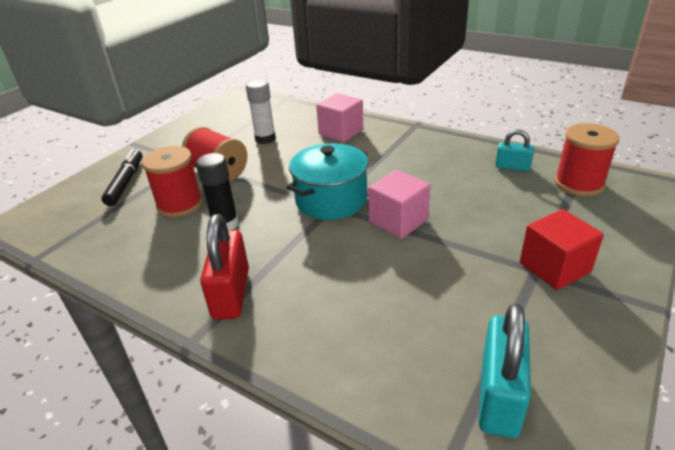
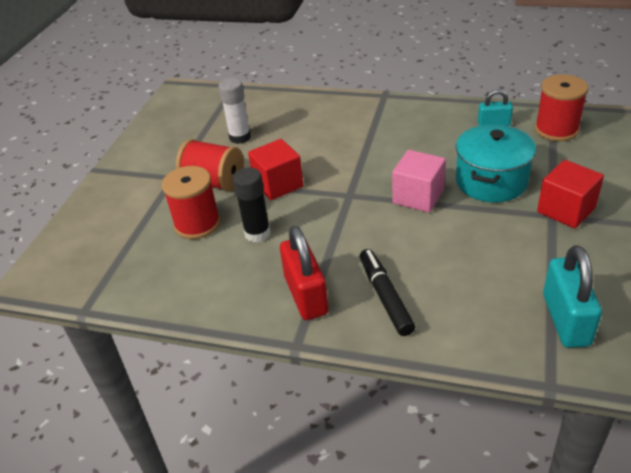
camera: 15 degrees left, 5 degrees up
(126, 182) = (122, 213): black marker -> black marker (385, 296)
(272, 184) = (278, 184): none -> red cube
(331, 200) = (345, 189): turquoise pot -> turquoise pot (491, 181)
(341, 132) = (314, 116): pink cube -> none

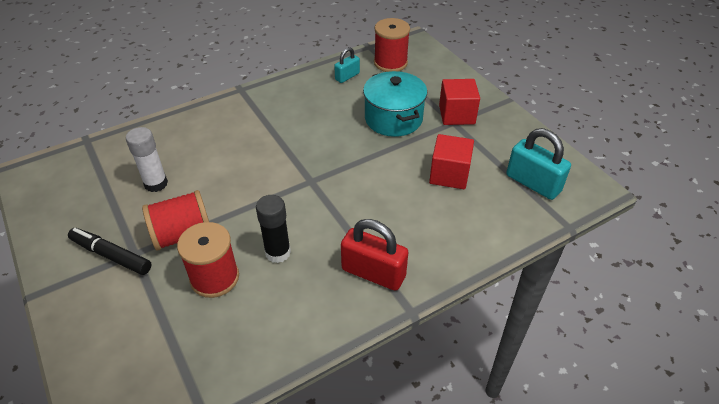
camera: 50 degrees left, 5 degrees up
(278, 184) = (244, 204): red cube -> red cube (449, 174)
(385, 296) = (425, 237): black marker -> black marker (111, 255)
(418, 196) = (360, 155): pink cube -> none

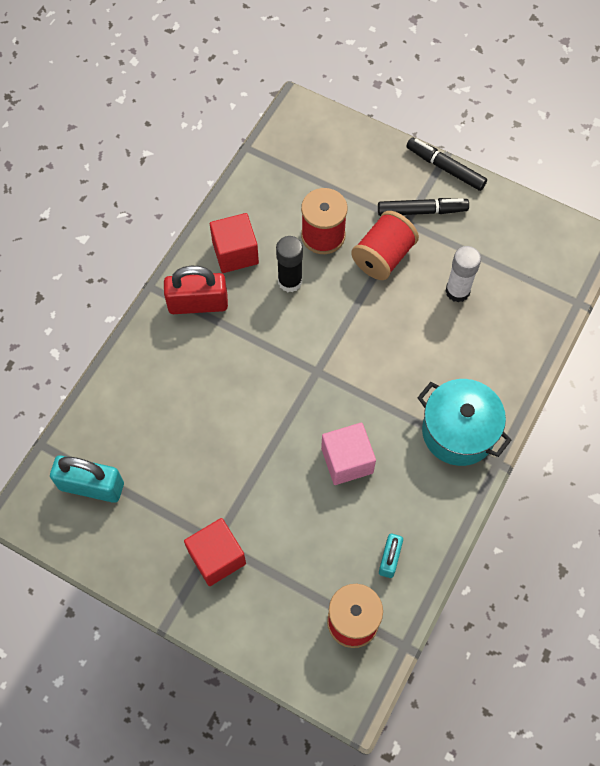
camera: 150 degrees right, 20 degrees up
(47, 283) = (445, 168): none -> black marker
(333, 125) = (347, 460): none -> pink cube
(393, 118) = (287, 509): turquoise pot -> turquoise pot (458, 432)
(449, 174) = (183, 452): red cube -> red cube (235, 253)

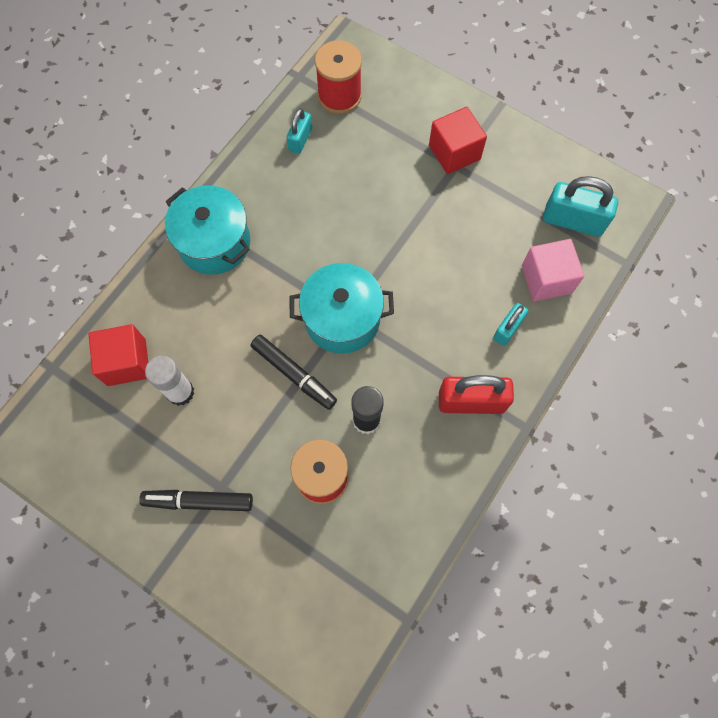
camera: 175 degrees left, 5 degrees up
(163, 370) = (507, 329): none -> turquoise padlock
(235, 253) = (427, 463): red cube -> red cube (126, 362)
(321, 367) = (342, 319): none -> turquoise pot
(347, 460) = (327, 224): pink cube -> pink cube (546, 279)
(383, 257) = (256, 443): red spool -> none
(445, 168) = (156, 563): black marker -> black marker (294, 374)

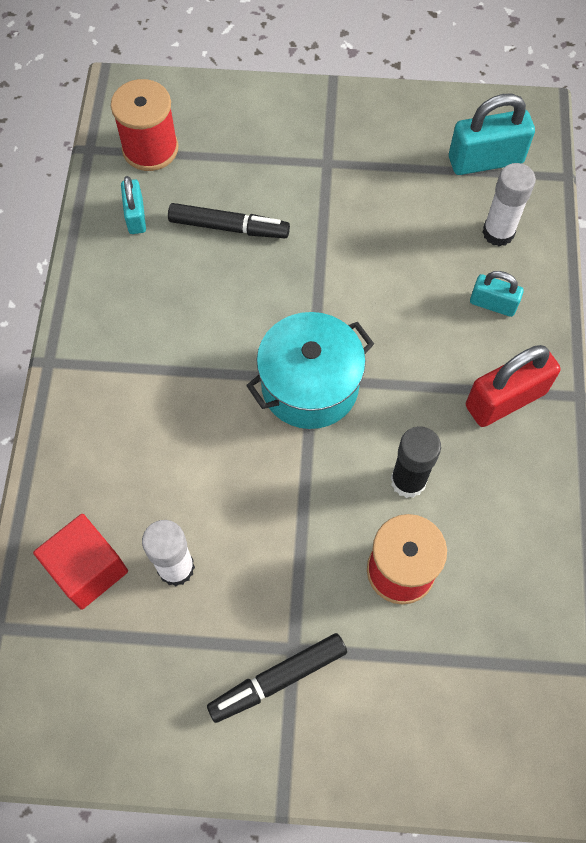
camera: 30 degrees left, 5 degrees down
(214, 242) = (107, 378): turquoise pot -> none
(294, 374) = (295, 475): black marker -> black marker (229, 227)
(454, 152) = (316, 149): red cube -> none
(507, 329) = (493, 304): turquoise padlock -> turquoise padlock turned 75 degrees counterclockwise
(546, 279) = (498, 233): pink cube -> white glue stick

